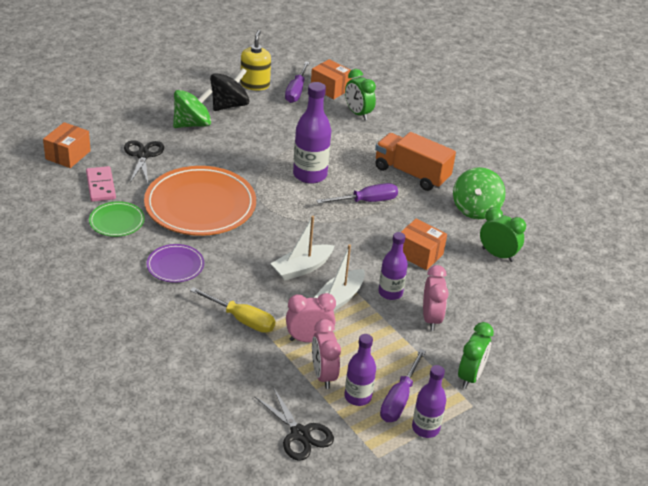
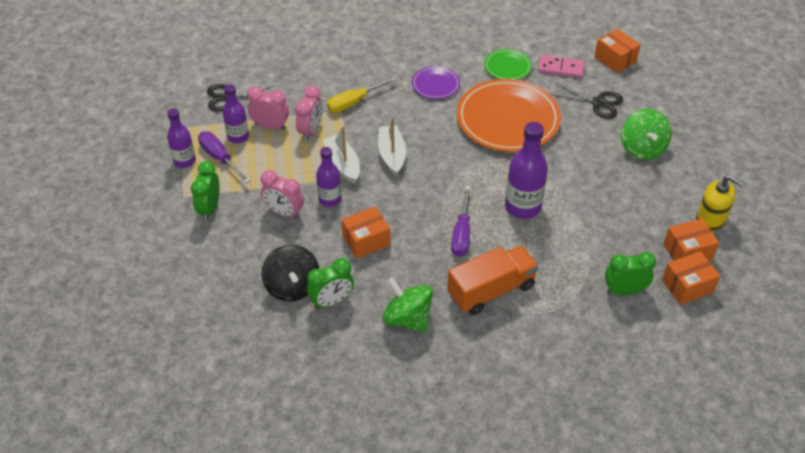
camera: 120 degrees right, 10 degrees up
(229, 105) = (671, 186): black spinning top -> black spinning top (292, 286)
(296, 91) = (687, 252): purple screwdriver -> orange box
(470, 376) = (210, 208): green clock -> green clock turned 45 degrees clockwise

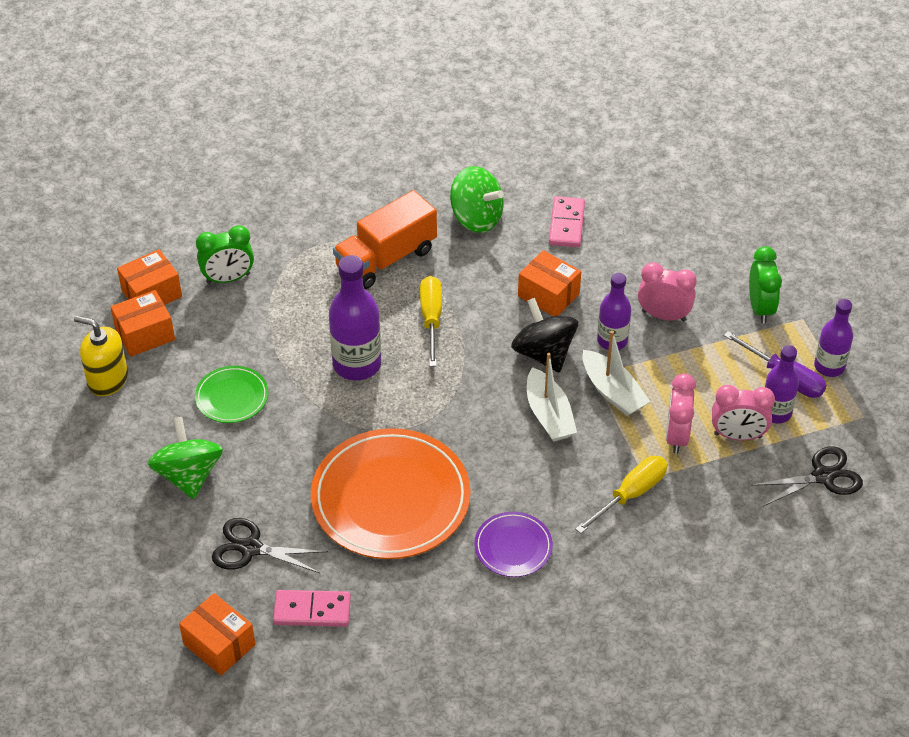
camera: 170 degrees right, 0 degrees up
(292, 286) = (618, 233): black spinning top -> black spinning top (543, 353)
(332, 301) = (567, 224): green clock -> pink domino
(366, 240) = (548, 295): orange box -> orange box turned 75 degrees clockwise
(462, 234) = (431, 319): purple screwdriver -> yellow screwdriver
(507, 67) = (401, 600): green plate -> green plate (232, 397)

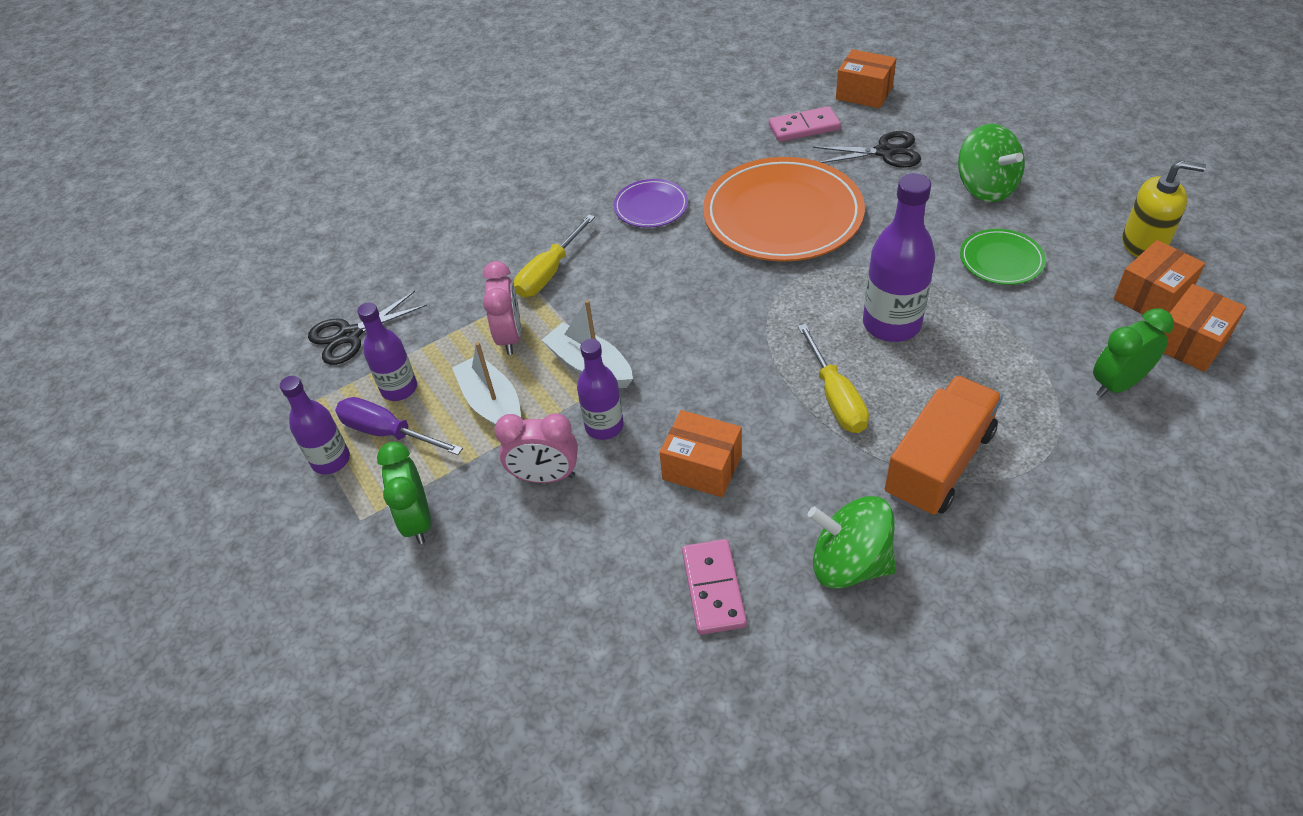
camera: 170 degrees right, 0 degrees up
(543, 353) = (683, 390): black spinning top -> none
(549, 415) = (654, 325): white boat -> white boat (492, 404)
(737, 435) = (442, 354): pink clock -> none

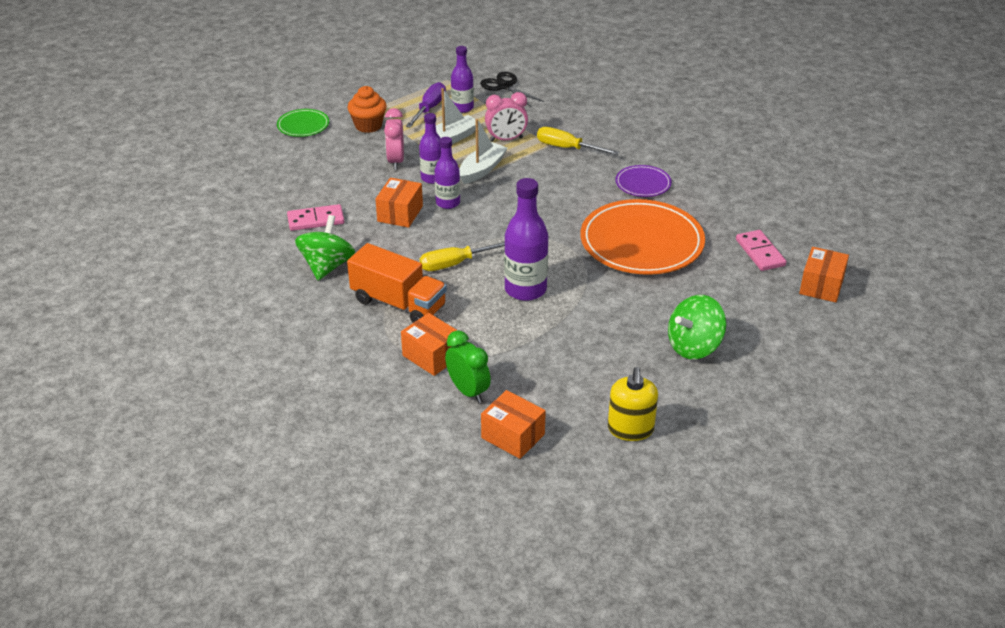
camera: 80 degrees right, 10 degrees down
(331, 460) = (410, 95): purple bottle -> purple bottle (448, 203)
(417, 520) = (368, 125): green clock -> orange cupcake
(885, 152) = (734, 294): black scissors -> none
(1001, 260) = (601, 347): green plate -> green plate (303, 125)
(1151, 296) = (564, 423): orange box -> orange box (432, 356)

